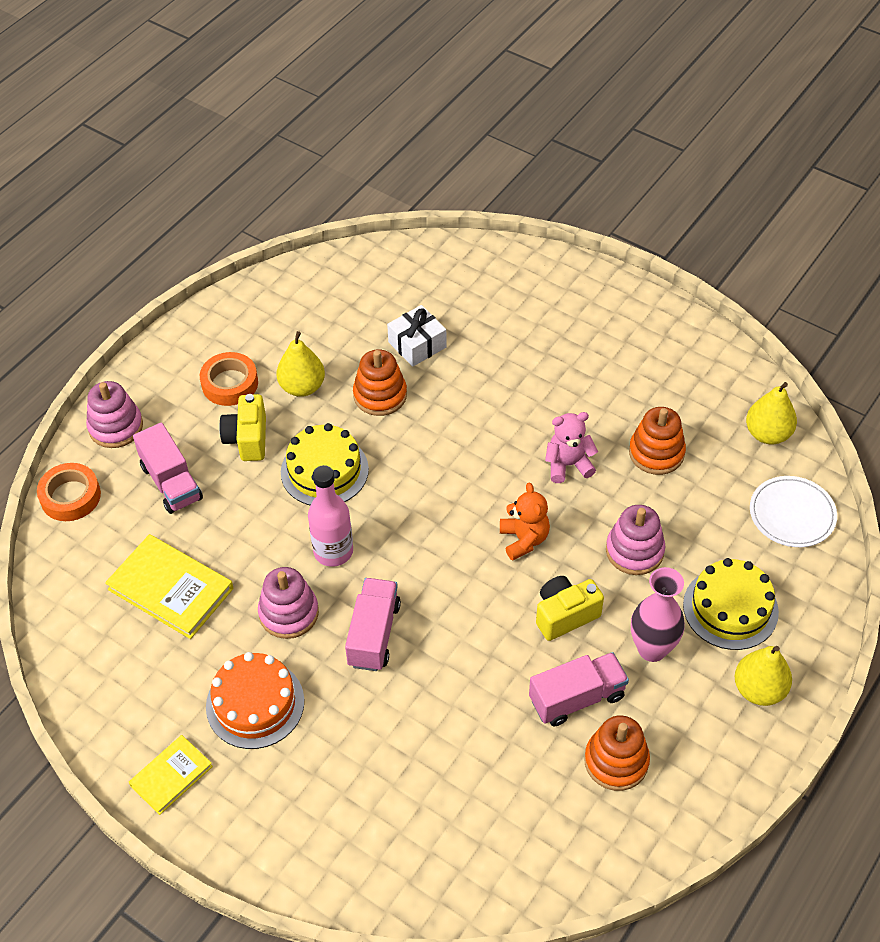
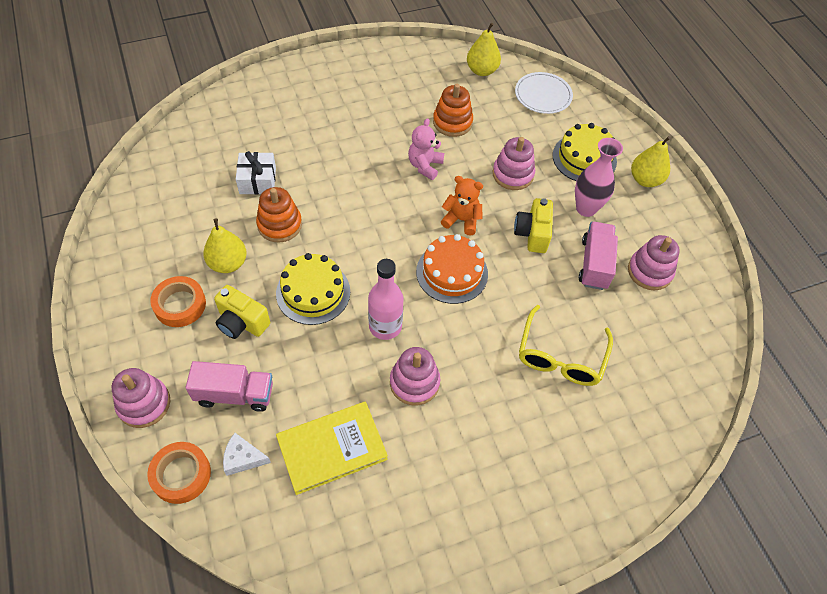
camera: 60 degrees left, 5 degrees up
(115, 529) = (243, 458): none -> white cheese
(171, 776) = (496, 538): yellow book -> none
(255, 703) = (473, 447): orange cake -> orange cake (452, 272)
(374, 634) = (470, 342): pink truck -> none
(422, 727) = (560, 356): none -> yellow glasses
(616, 761) = (649, 271): orange stacking toy -> pink stacking toy

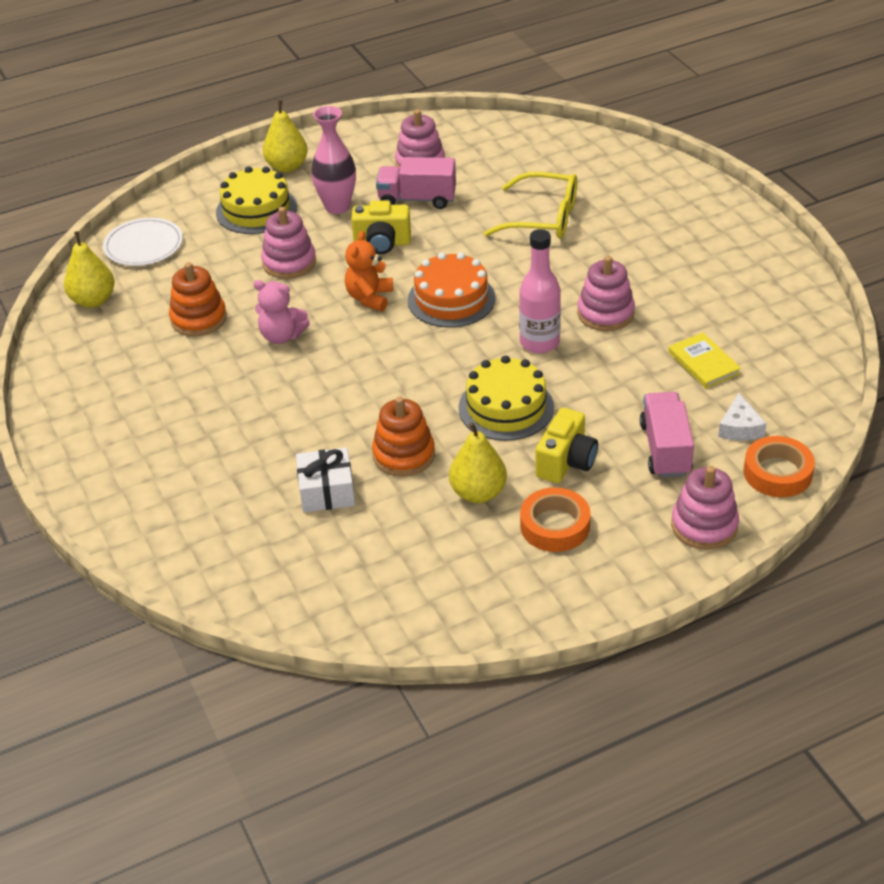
camera: 90 degrees left, 15 degrees down
(332, 448) = (703, 363): yellow book -> yellow book, size x0.61

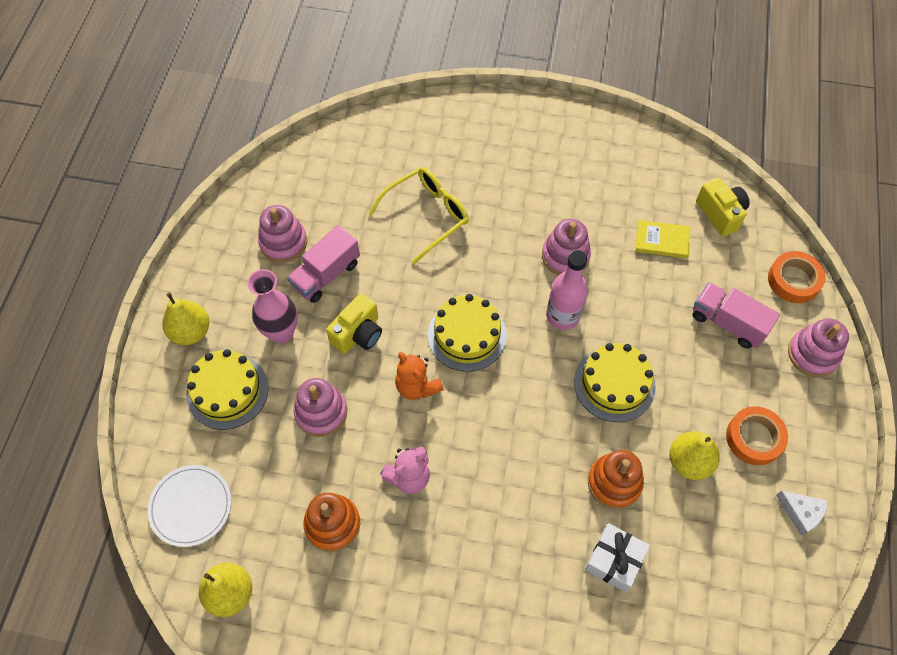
camera: 55 degrees left, 20 degrees up
(451, 299) = (467, 335): orange cake -> yellow cake
(566, 462) = (697, 387): yellow camera -> yellow camera (720, 214)
(740, 428) = (738, 268): white cheese -> white cheese (801, 513)

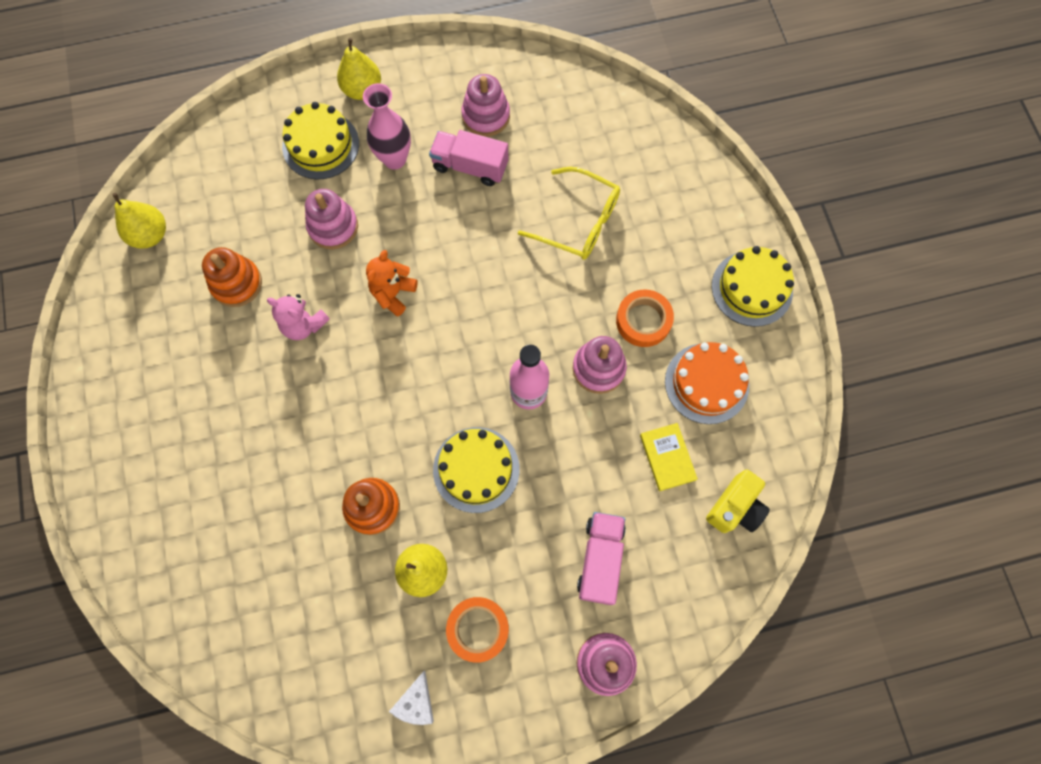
camera: 65 degrees right, 10 degrees up
(191, 506) = (209, 170): white plate -> none
(358, 334) = (423, 221): yellow camera -> none
(467, 335) = (465, 313): yellow cake -> yellow cake (752, 288)
(612, 188) = (706, 383): none -> orange cake
(614, 560) = (296, 535): white gift -> none
(793, 280) = (689, 615): orange tape -> orange tape (643, 321)

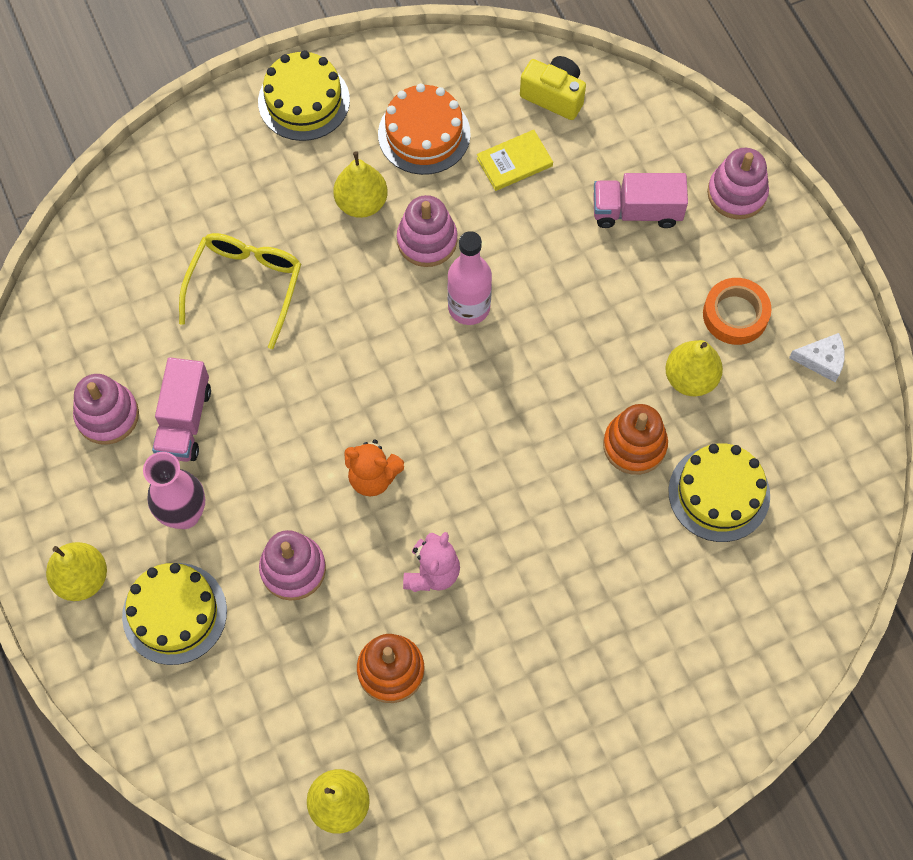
camera: 100 degrees left, 5 degrees down
(476, 469) = (568, 346): yellow cake -> yellow cake (719, 493)
(643, 321) = (361, 203): orange tape -> yellow pear

